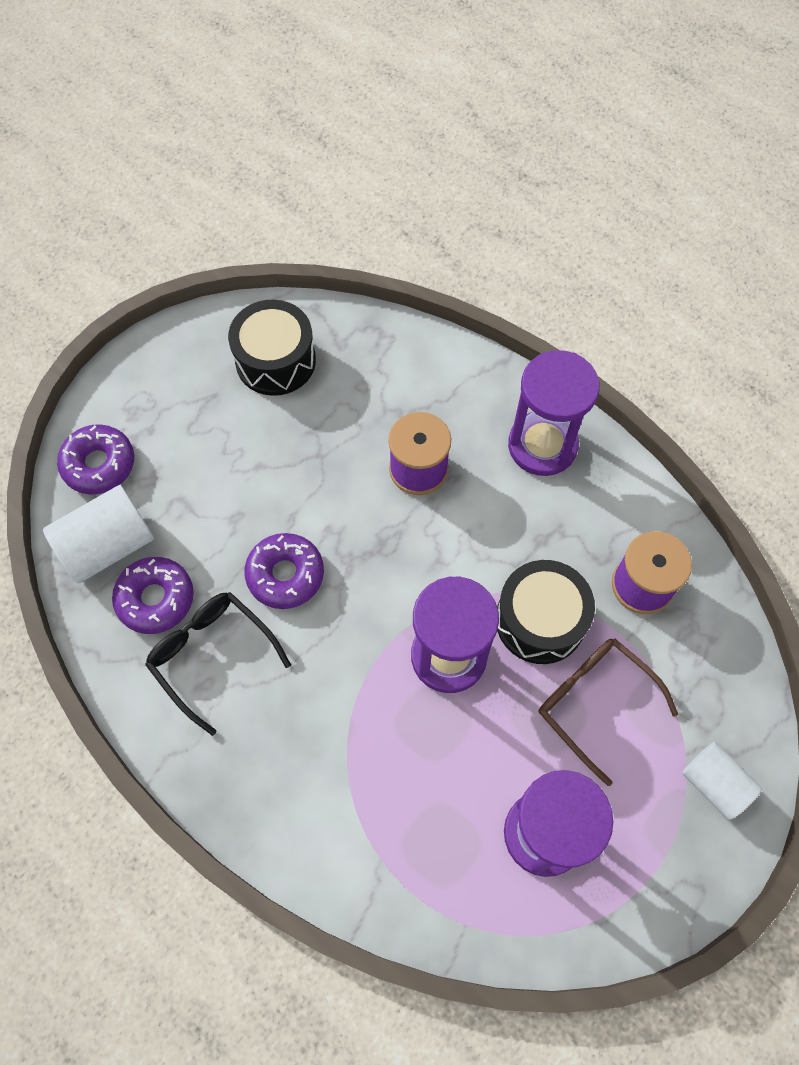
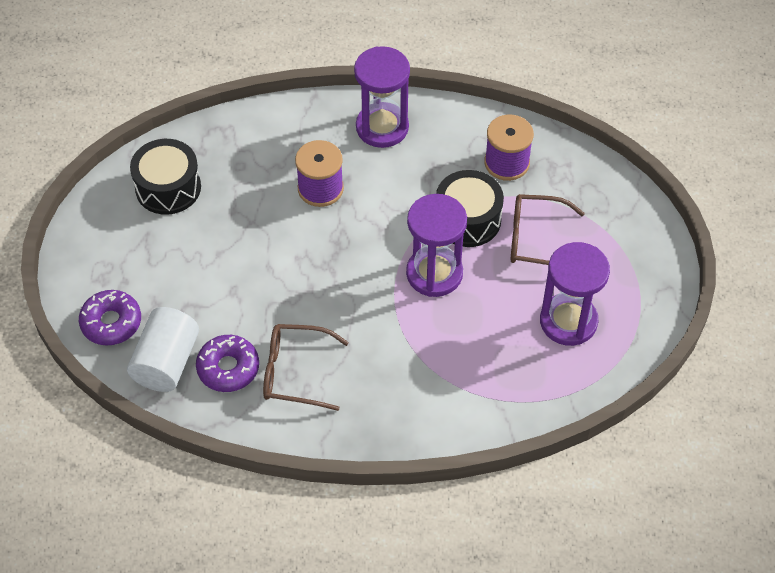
camera: 40 degrees left, 10 degrees down
(212, 656) = (295, 372): black glasses -> brown glasses
(285, 575) = (296, 299): purple donut -> none
(714, 784) = (632, 234): white cylinder -> none

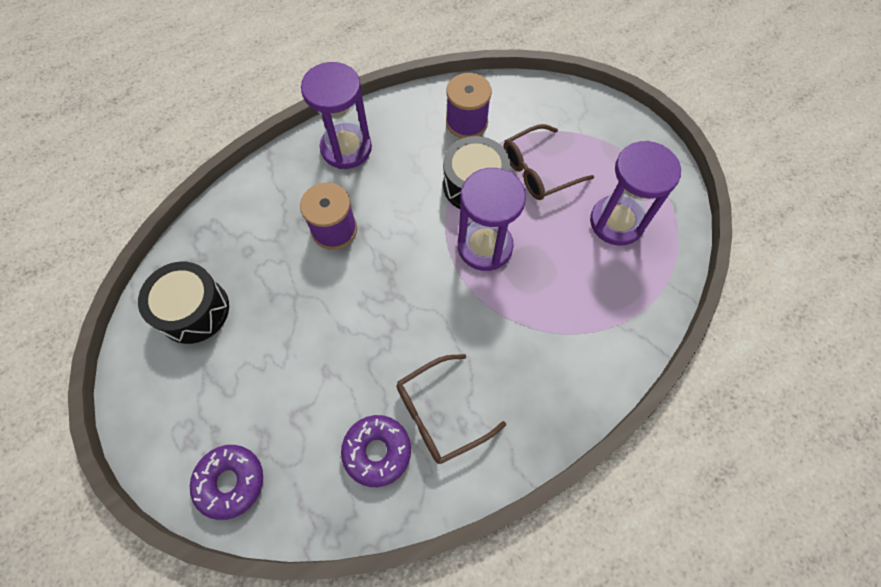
camera: 35 degrees left, 10 degrees up
(166, 362) = (314, 486): white cylinder -> none

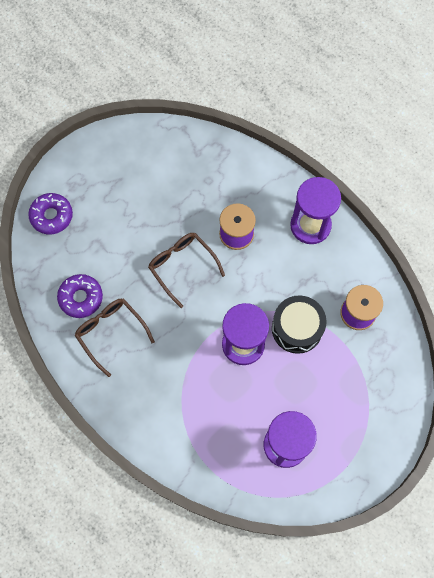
camera: 80 degrees right, 5 degrees up
(194, 310) = (158, 160): black drum -> none
(538, 171) = (322, 377): brown glasses -> brown glasses (182, 266)

